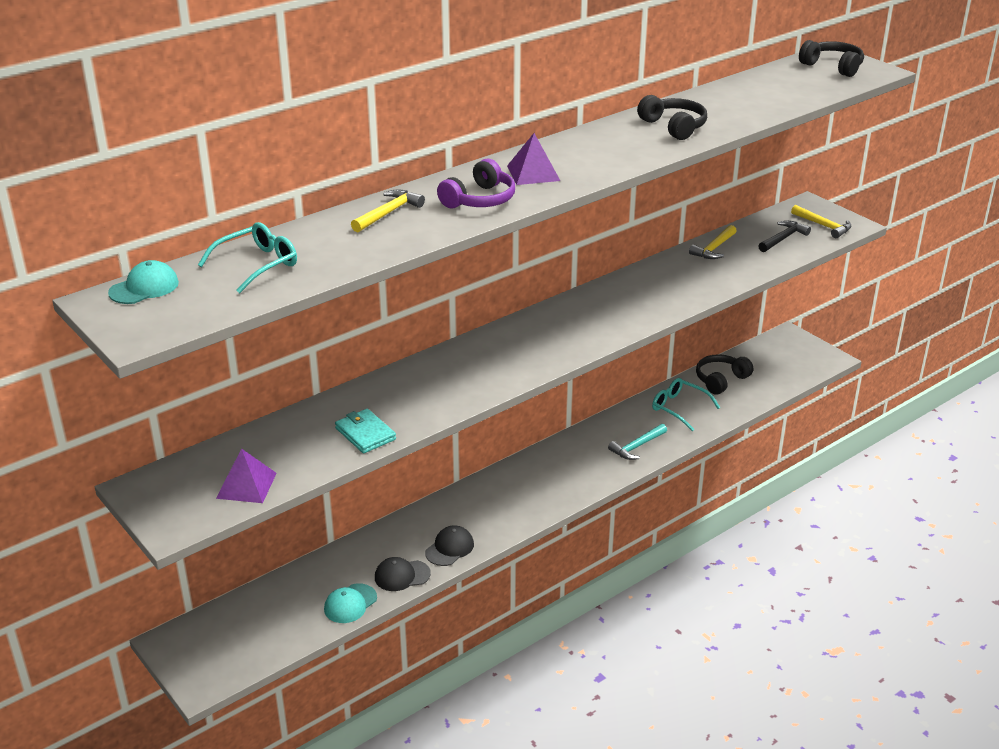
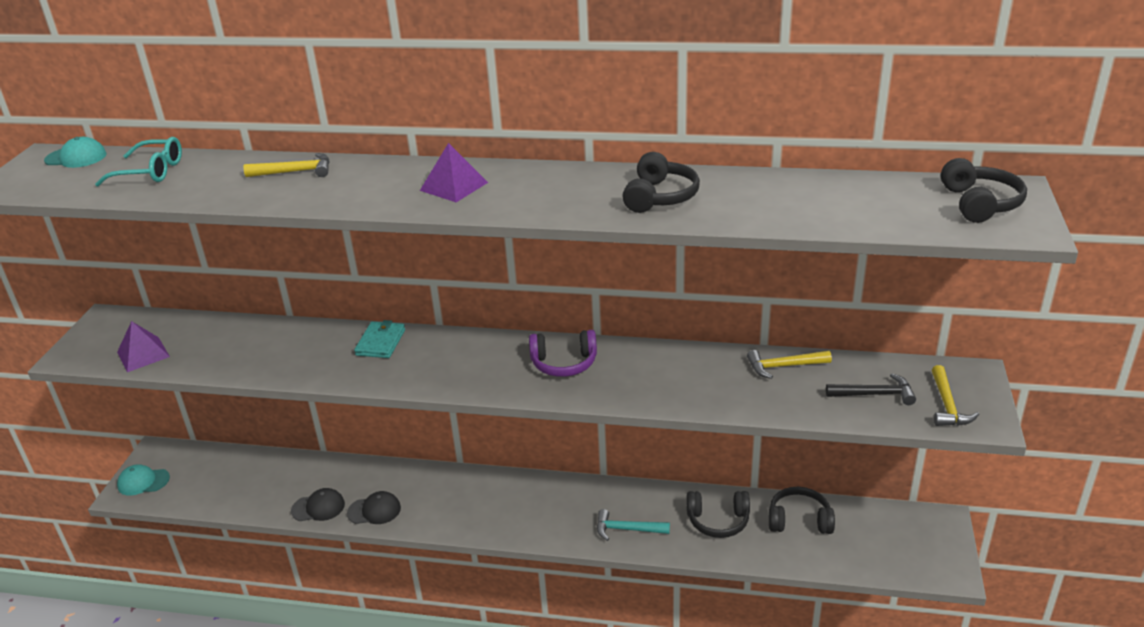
camera: 50 degrees right, 0 degrees up
(350, 604) = (263, 503): turquoise cap -> turquoise cap (143, 482)
(365, 434) = (256, 363): turquoise wallet -> turquoise wallet (380, 342)
(402, 575) = (318, 507): black cap -> black cap turned 135 degrees clockwise
(479, 200) = (368, 190): purple headphones -> purple headphones (564, 363)
(679, 408) = (718, 521): turquoise glasses -> black headphones

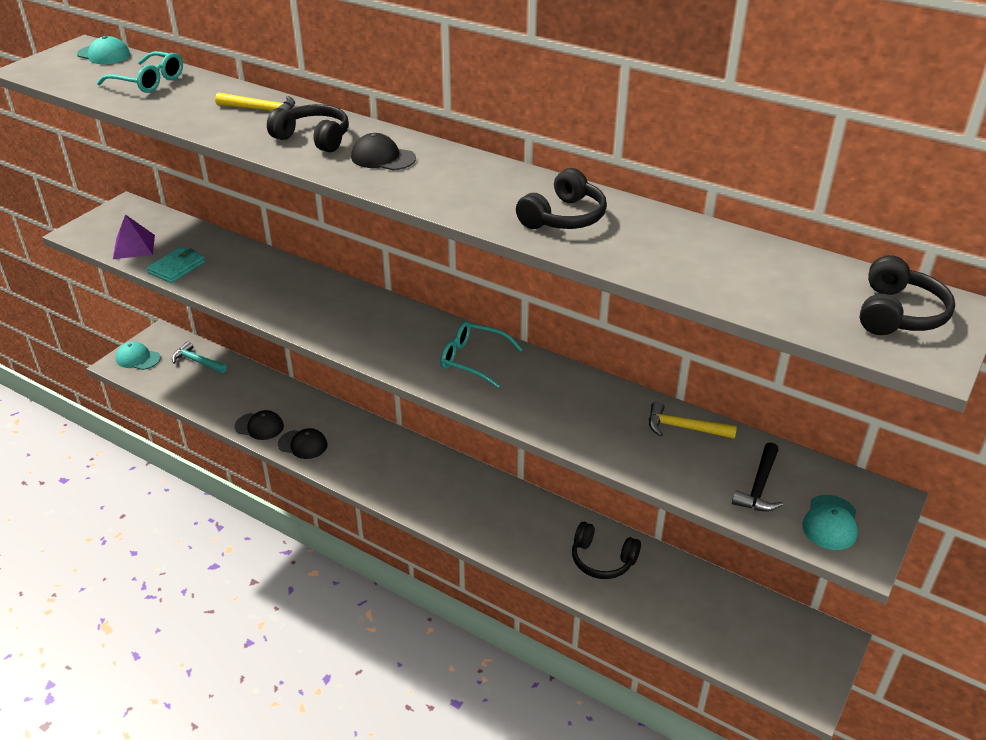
camera: 20 degrees right, 5 degrees up
(380, 342) = (327, 292): turquoise wallet -> turquoise wallet (177, 267)
(453, 186) = (383, 158): purple pyramid -> black cap
(564, 363) = (474, 360): purple headphones -> turquoise glasses
(627, 529) = (512, 538): turquoise hammer -> turquoise hammer (197, 361)
(799, 520) = (683, 587): black headphones -> black headphones (314, 138)
(875, 394) = (759, 486): black hammer -> black hammer turned 90 degrees clockwise
(947, 405) = (830, 523): yellow hammer -> turquoise cap

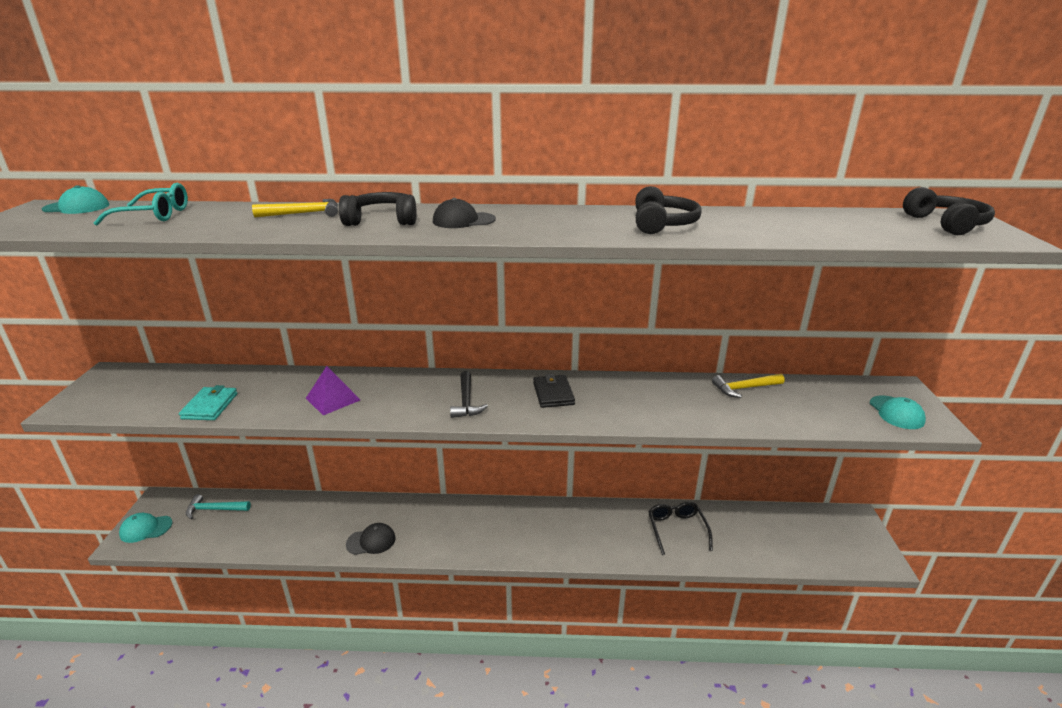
camera: 30 degrees left, 10 degrees down
(134, 247) = (146, 402): purple pyramid -> purple pyramid (333, 399)
(259, 426) = (318, 542): black cap -> none
(474, 360) = (553, 394): turquoise glasses -> black wallet
(602, 560) = (677, 530): black headphones -> black glasses
(759, 486) = (832, 407): black hammer -> black hammer (466, 401)

